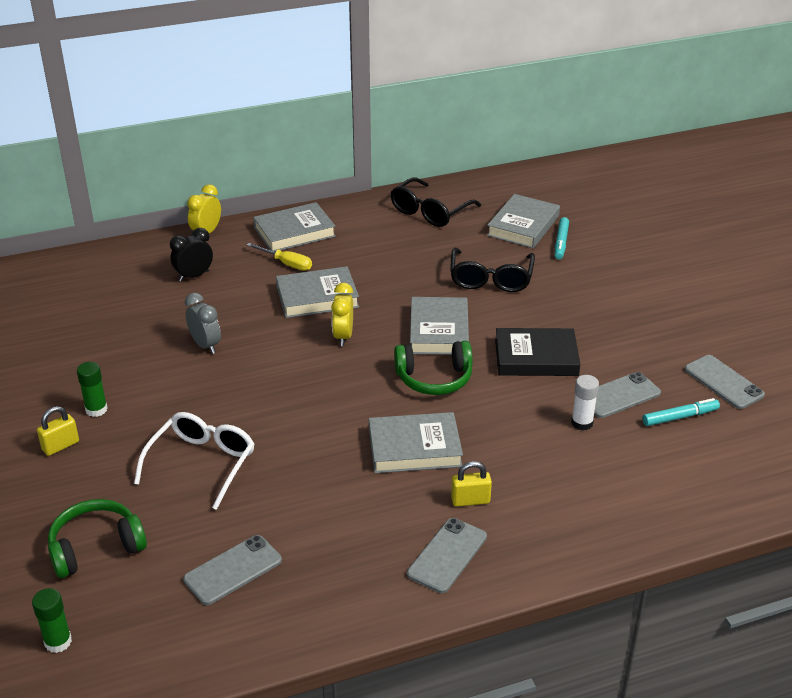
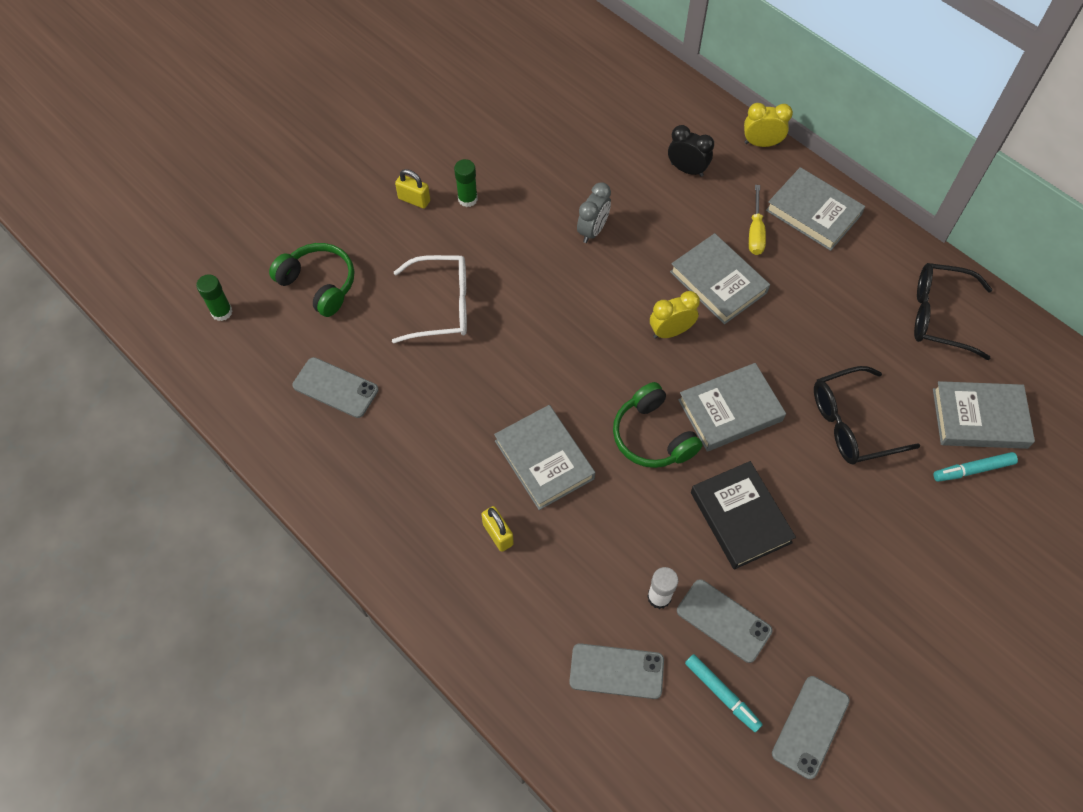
camera: 65 degrees right, 25 degrees up
(447, 555) = (421, 541): grey phone -> grey phone (616, 671)

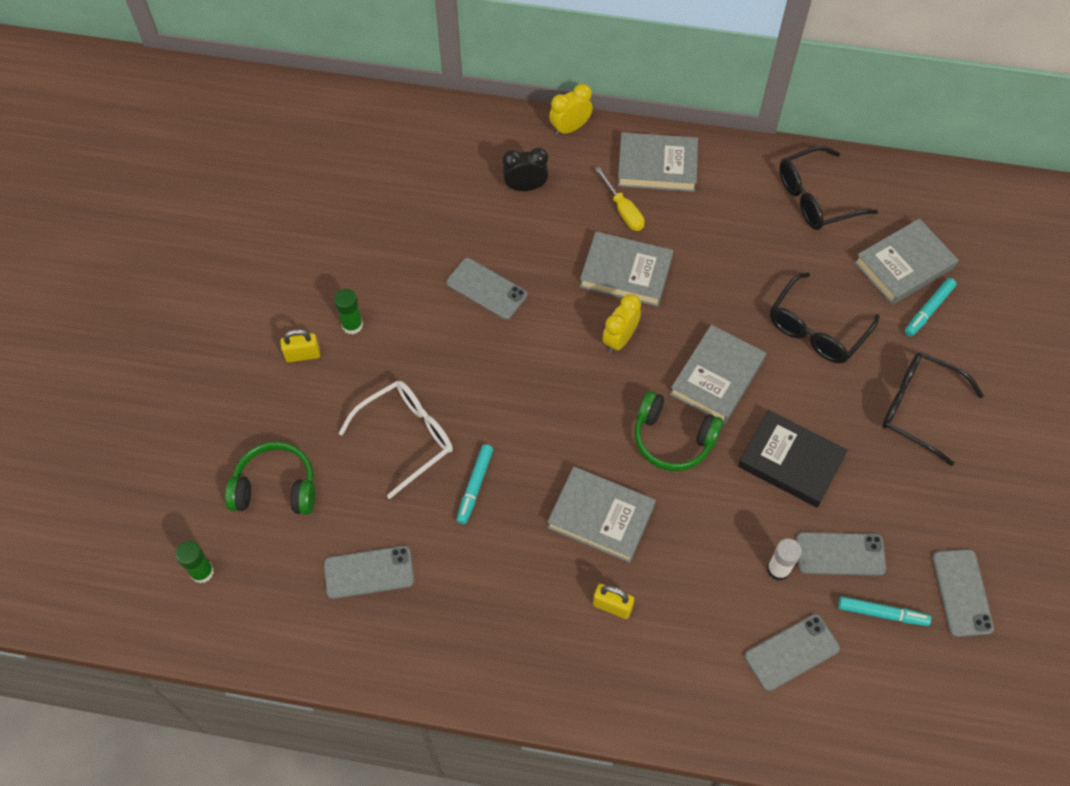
camera: 35 degrees left, 0 degrees up
(464, 374) = (475, 486): none -> turquoise marker
(592, 230) = (486, 289): grey clock -> grey phone
(894, 546) = (917, 408): none -> black glasses

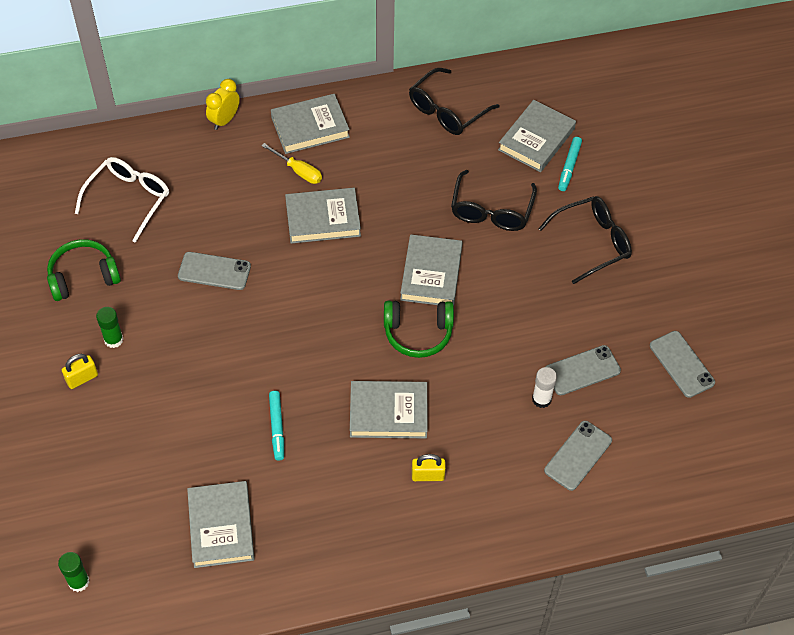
camera: 25 degrees left, 5 degrees down
(276, 487) = (110, 491): green headphones -> green headphones (83, 276)
(369, 572) = (221, 527): grey phone -> grey book
(407, 437) = (203, 411): white glasses -> white glasses (129, 199)
(525, 187) = (209, 179): black clock -> none
(619, 339) = (341, 272): yellow clock -> none
(790, 461) = (515, 316): black book -> none
(882, 613) = (631, 401): turquoise marker -> none
(917, 408) = (592, 242): black glasses -> black glasses turned 150 degrees clockwise

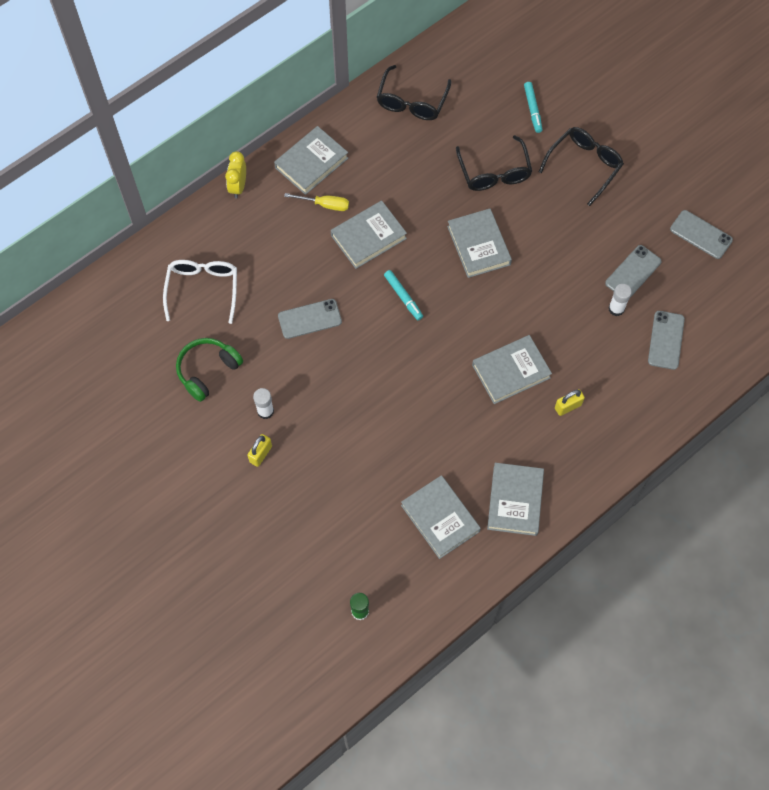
camera: 25 degrees left, 10 degrees up
(113, 339) = (265, 411): green glue stick -> white glue stick
(277, 428) = (435, 422): turquoise marker -> turquoise marker (403, 297)
(418, 333) = (496, 298): green headphones -> none
(536, 139) = (495, 97): grey book -> grey book (515, 500)

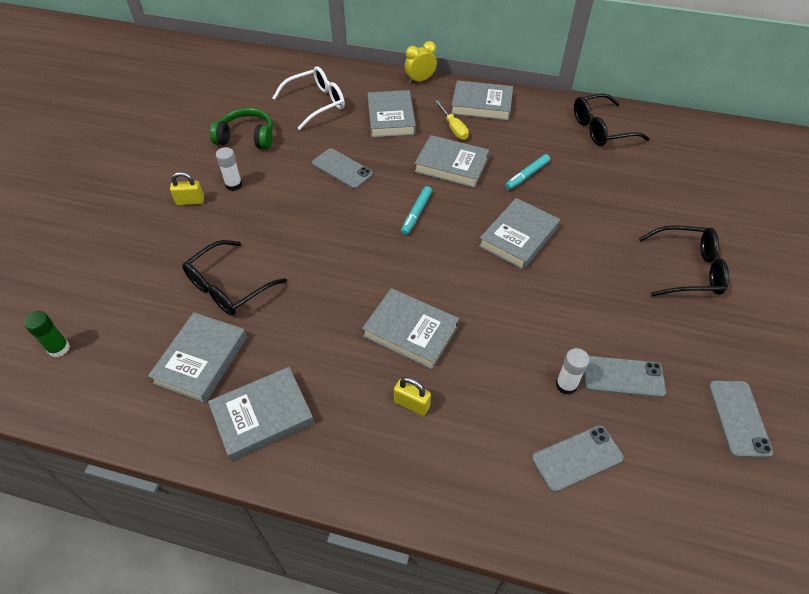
camera: 55 degrees right, 15 degrees down
(272, 243) = (391, 118): none -> grey book
(494, 172) = (601, 210): black glasses -> black glasses (228, 287)
(532, 109) = (693, 203): turquoise marker -> turquoise marker (527, 175)

